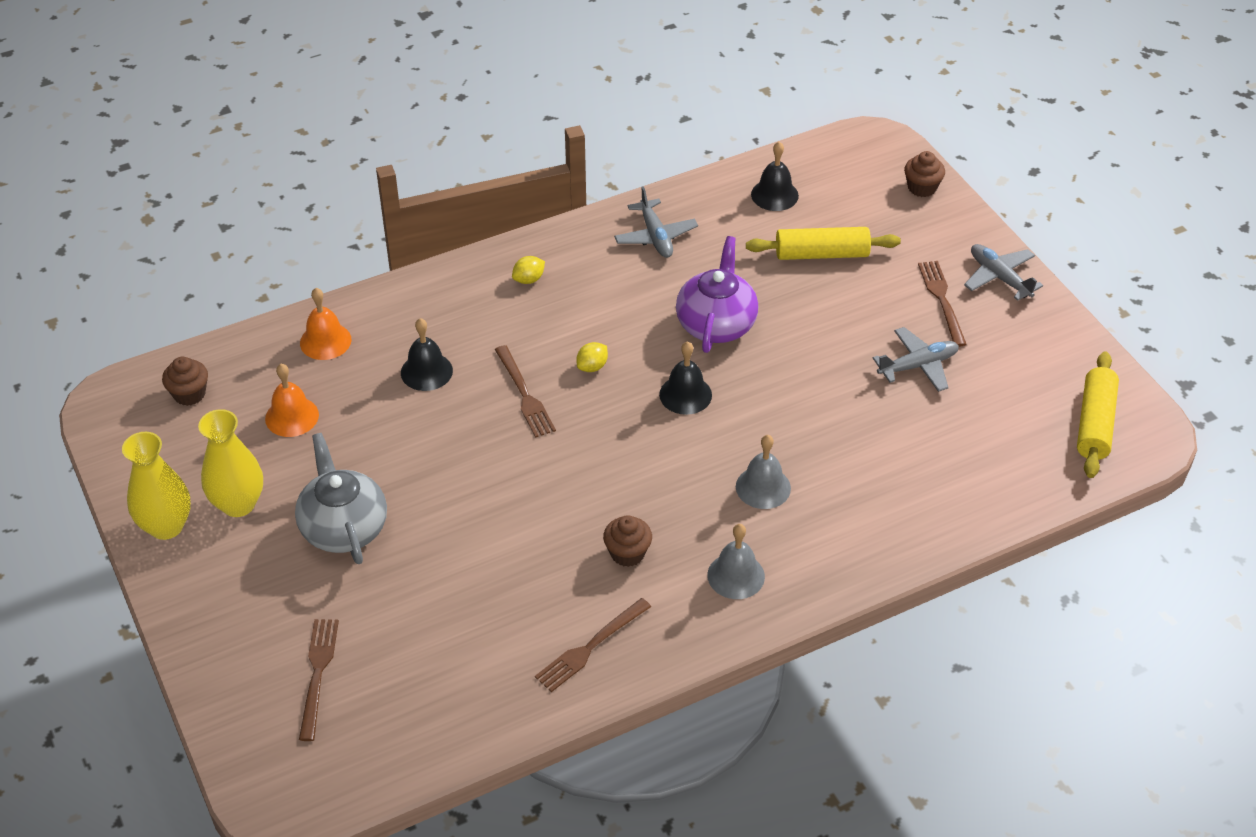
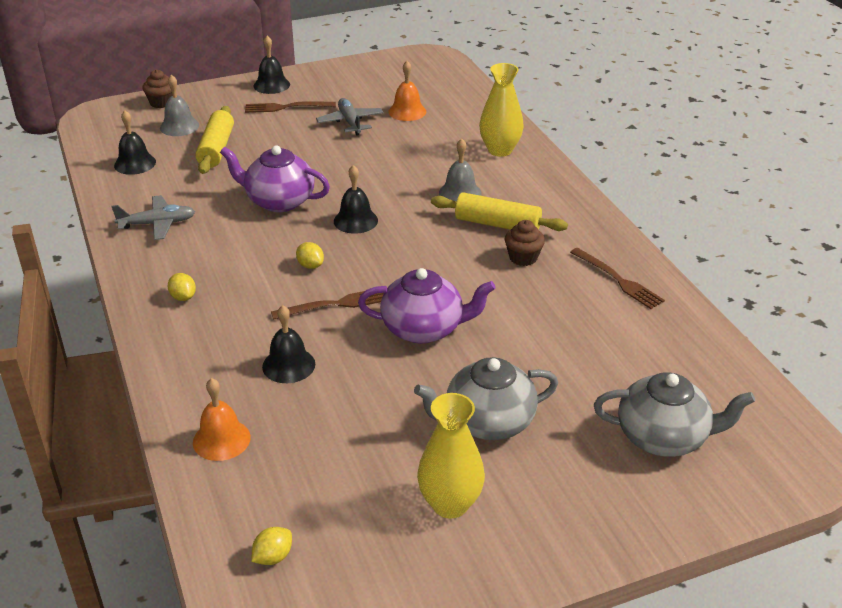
camera: 85 degrees left, 10 degrees down
(166, 526) = (477, 566): yellow vase -> yellow vase (500, 150)
(189, 394) = (273, 557): brown cupcake -> yellow lemon
(292, 416) = (329, 464): orange bell -> orange bell (407, 111)
(318, 673) = (663, 437): brown fork -> grey teapot
(487, 469) = (424, 329): none -> purple teapot
(736, 575) = (545, 210): grey bell -> grey bell (179, 126)
(999, 277) = (271, 85): grey plane -> black bell
(1094, 423) = (418, 70): yellow rolling pin -> yellow rolling pin (497, 224)

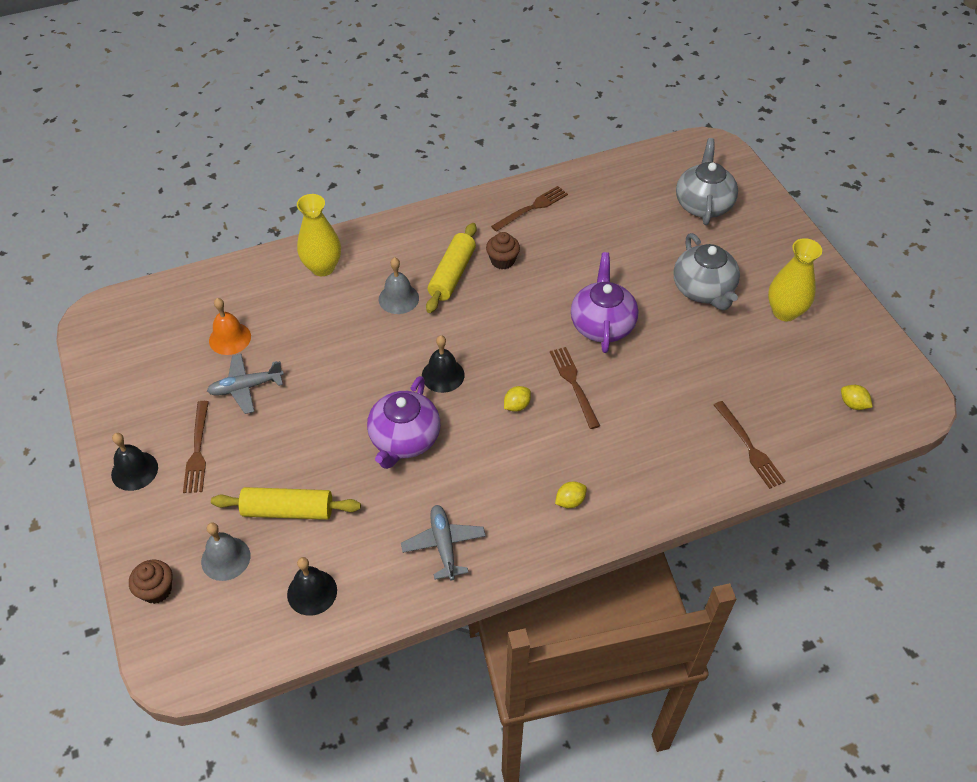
camera: 90 degrees left, 15 degrees up
(221, 439) = (749, 447): orange bell -> brown fork
(288, 365) = (657, 411): black bell -> none

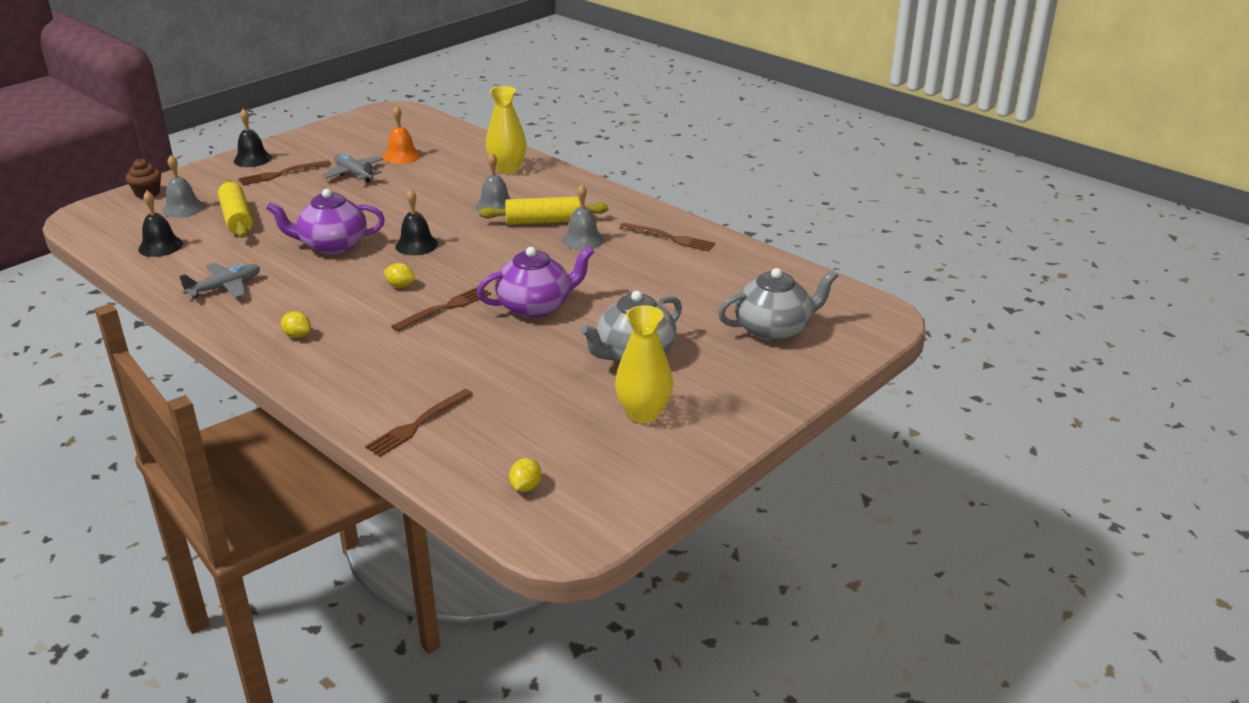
camera: 65 degrees right, 20 degrees down
(502, 261) = (582, 240): brown cupcake -> grey bell

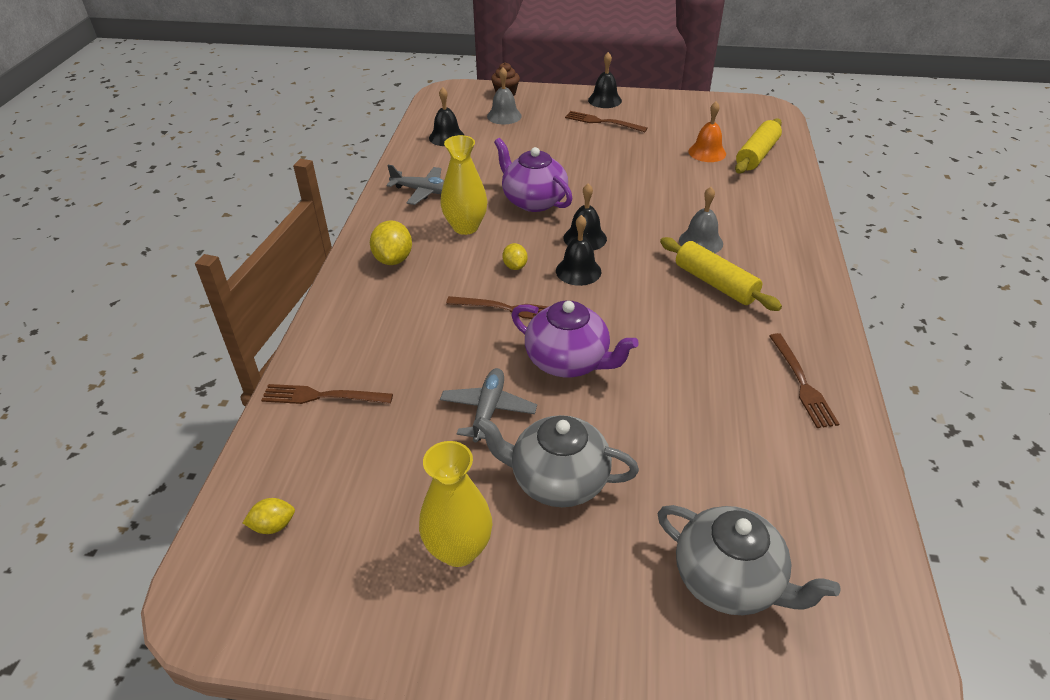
camera: 55 degrees right, 10 degrees up
(237, 219) = (518, 142): yellow rolling pin -> yellow rolling pin (757, 155)
(297, 335) = (393, 259): yellow lemon -> yellow lemon, size x1.68
(354, 174) = (647, 149): grey plane -> grey plane (488, 410)
(449, 263) = (578, 271): none -> black bell
(507, 169) = (771, 212): yellow vase -> yellow vase (465, 227)
(582, 240) = (717, 325): grey bell -> none

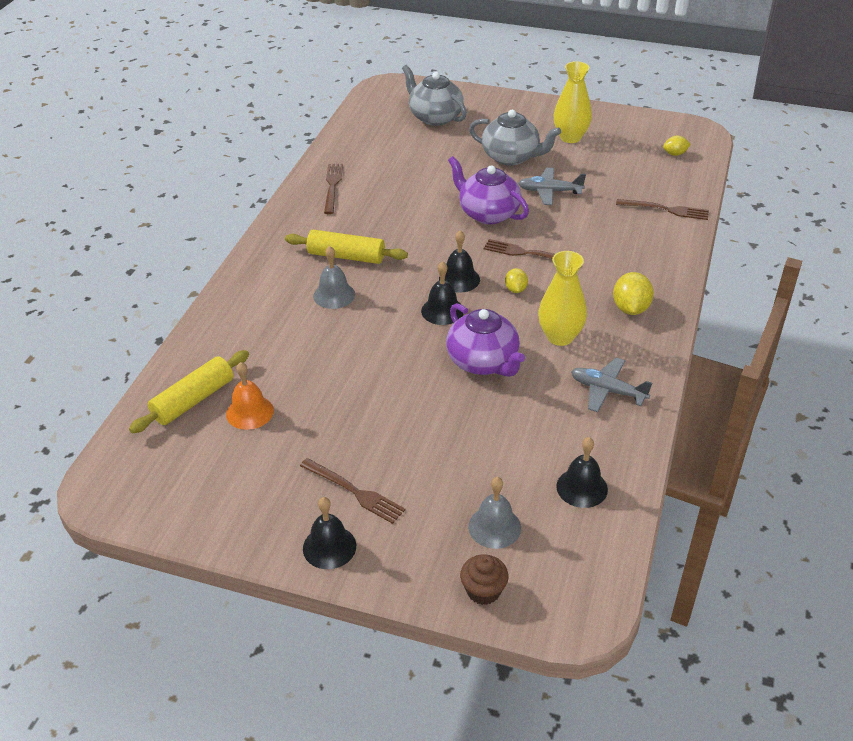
camera: 170 degrees left, 0 degrees up
(488, 410) = (549, 192): grey plane -> grey plane turned 75 degrees clockwise
(715, 283) = (346, 256): yellow rolling pin -> yellow rolling pin turned 45 degrees counterclockwise

